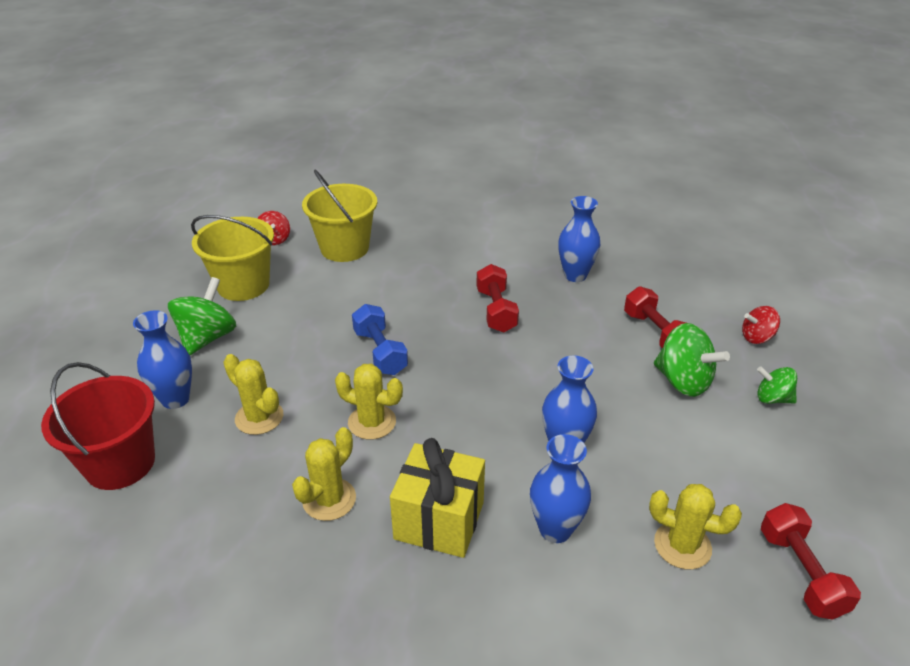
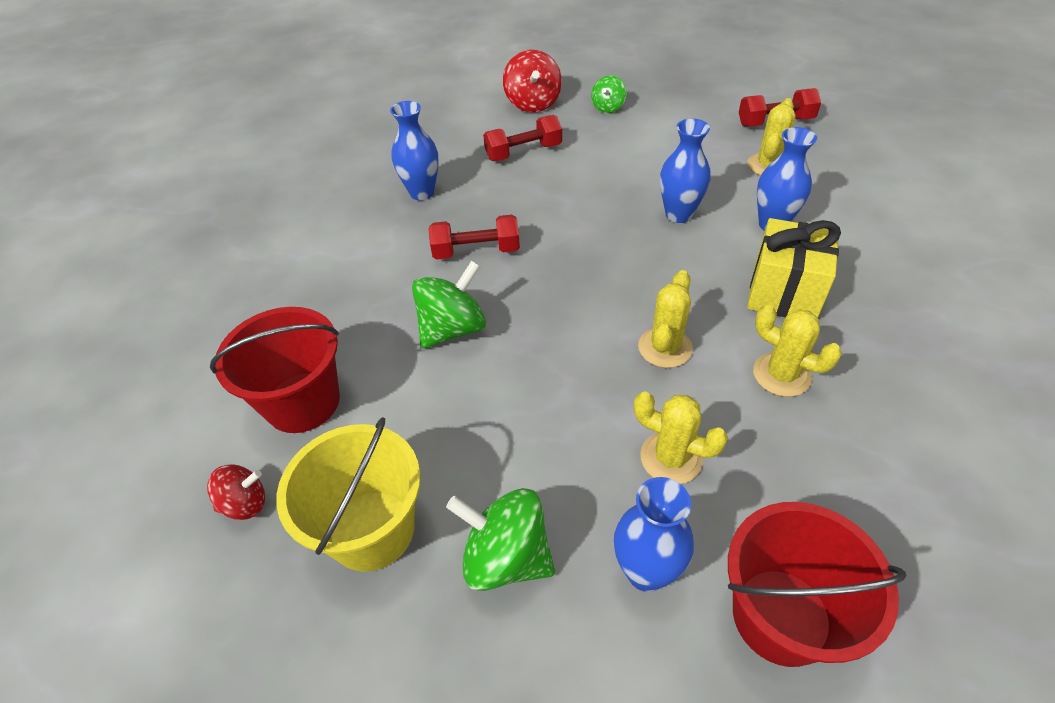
camera: 85 degrees left, 10 degrees up
(259, 417) = (671, 458): yellow cactus -> yellow cactus turned 75 degrees clockwise
(344, 248) = (303, 402): yellow bucket -> red bucket
(380, 352) = (546, 347): blue dumbbell -> none
(683, 381) = (589, 145): green spinning top -> green spinning top (453, 329)
(757, 337) = (533, 104): red spinning top -> red spinning top, size x1.66

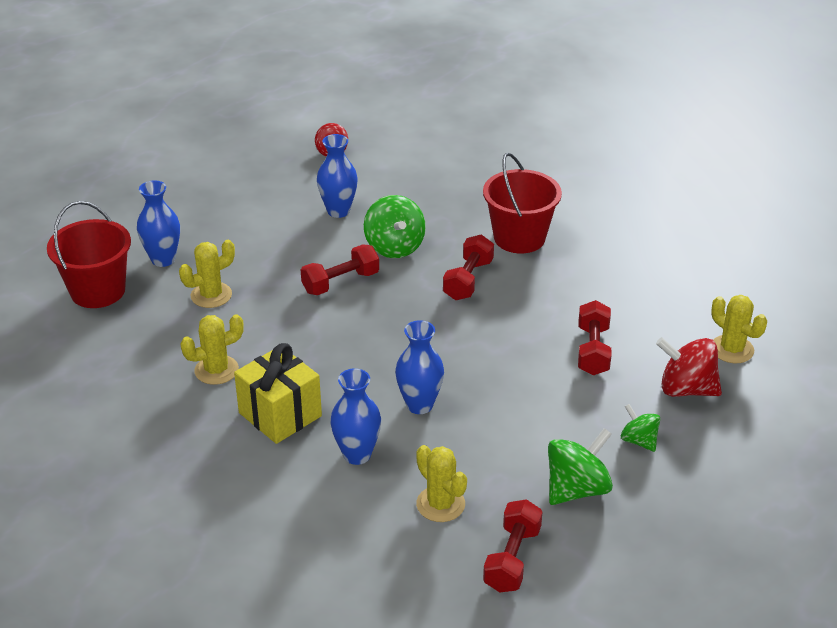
camera: 115 degrees right, 10 degrees down
(303, 402) = (386, 179): red bucket -> red bucket (519, 238)
(372, 530) = (276, 185): yellow bucket -> none
(422, 192) = (572, 274): blue vase -> blue vase (338, 211)
(506, 557) = (217, 220): green spinning top -> green spinning top (576, 489)
(551, 344) = (340, 282): none -> red dumbbell
(665, 347) = (289, 330): yellow cactus -> yellow cactus (732, 349)

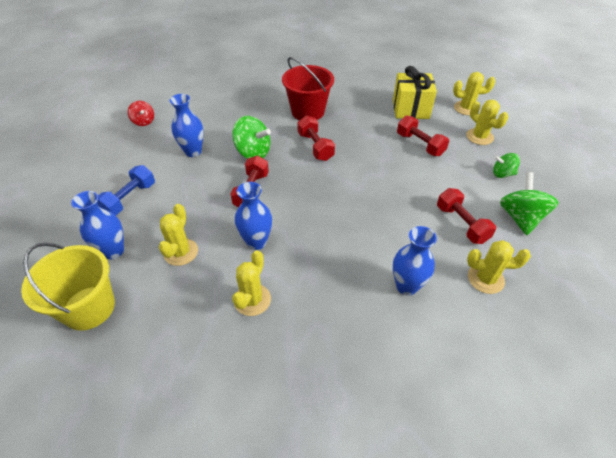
camera: 45 degrees left, 10 degrees up
(98, 291) = (89, 308): red bucket -> yellow bucket
(227, 222) = (129, 199): none -> blue dumbbell
(280, 414) = (331, 297): yellow gift -> yellow gift (410, 109)
(419, 405) = (392, 230): blue vase -> blue vase (256, 242)
(512, 558) = (557, 280): red dumbbell -> red dumbbell (461, 224)
(686, 389) = (479, 137): red spinning top -> yellow cactus

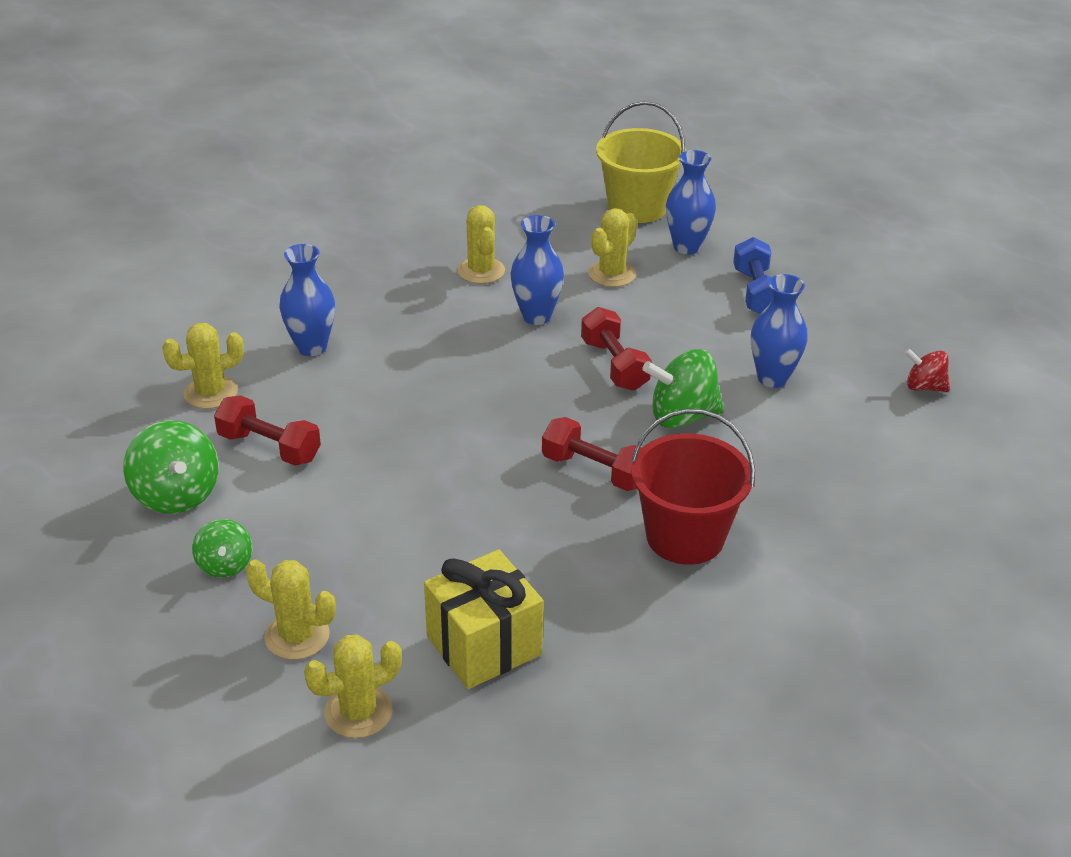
camera: 145 degrees right, 10 degrees down
(181, 252) = (612, 274): yellow cactus -> yellow cactus turned 60 degrees clockwise
(420, 144) = (410, 560): red dumbbell -> none
(502, 174) = (225, 565): green spinning top -> green spinning top turned 105 degrees clockwise

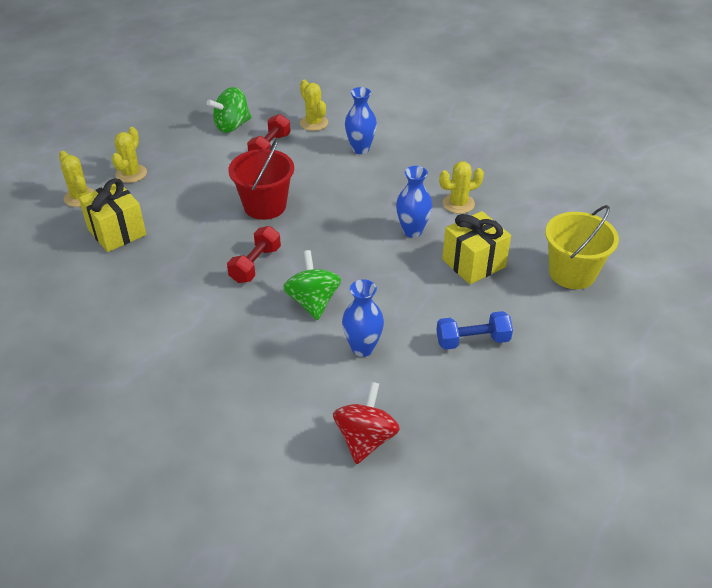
camera: 85 degrees right, 5 degrees up
(225, 565) = (181, 147): green spinning top -> none
(612, 274) = (473, 263): yellow cactus -> yellow gift
(614, 365) = (364, 268): red dumbbell -> none
(685, 537) = (195, 304): red bucket -> red bucket (265, 206)
(687, 247) = (524, 301): blue vase -> none
(924, 387) = (365, 439): red spinning top -> red spinning top, size x1.66

